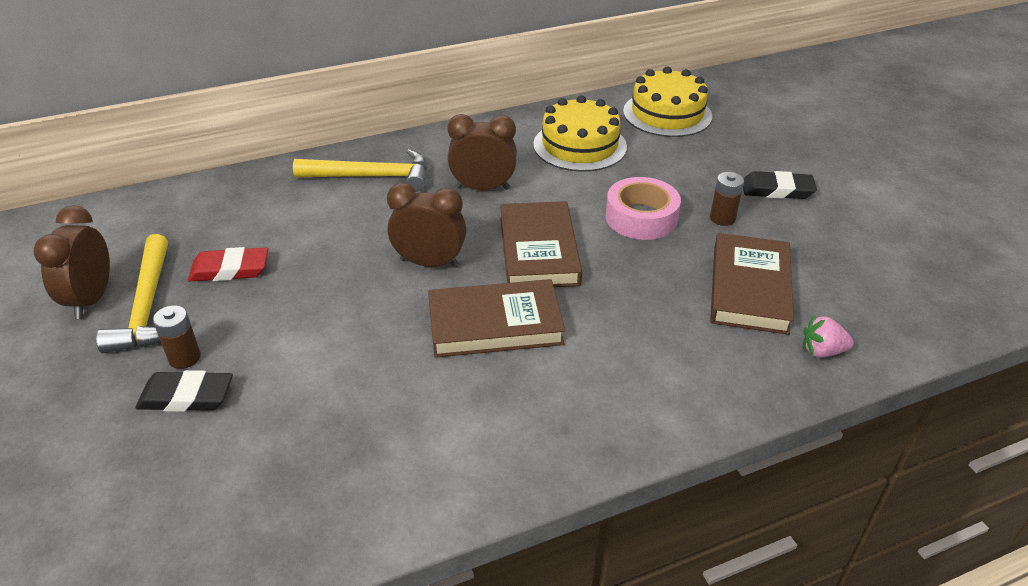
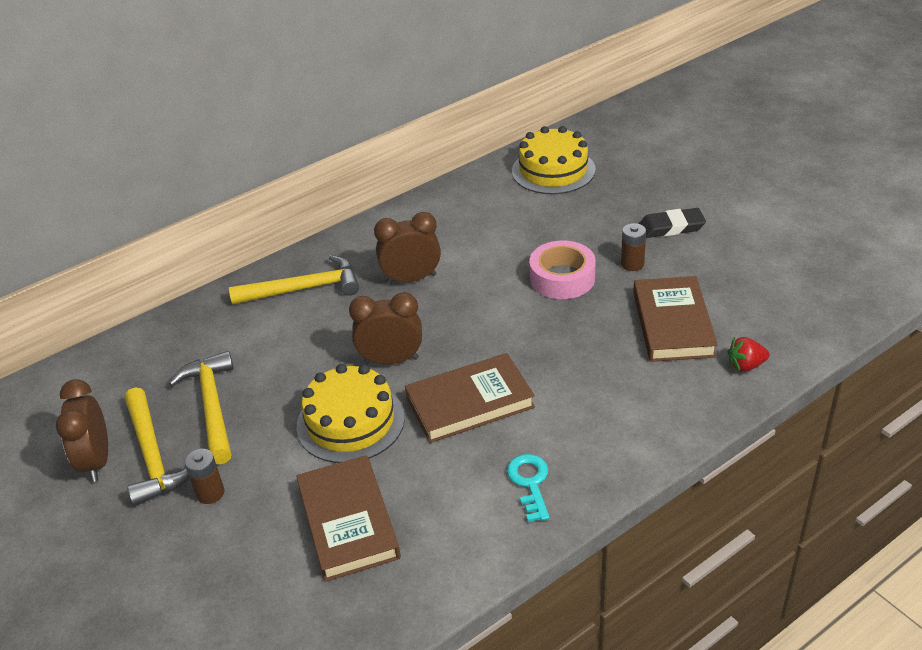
camera: 10 degrees left, 0 degrees up
(186, 396) = (229, 525): black eraser -> none
(230, 269) = (212, 405): red eraser -> yellow hammer
(528, 427) = (530, 483): none -> turquoise key
(539, 250) = (483, 328): brown book -> brown book (348, 521)
(580, 145) = (484, 218): yellow cake -> yellow cake (350, 422)
(822, 351) = (745, 366): pink strawberry -> red strawberry

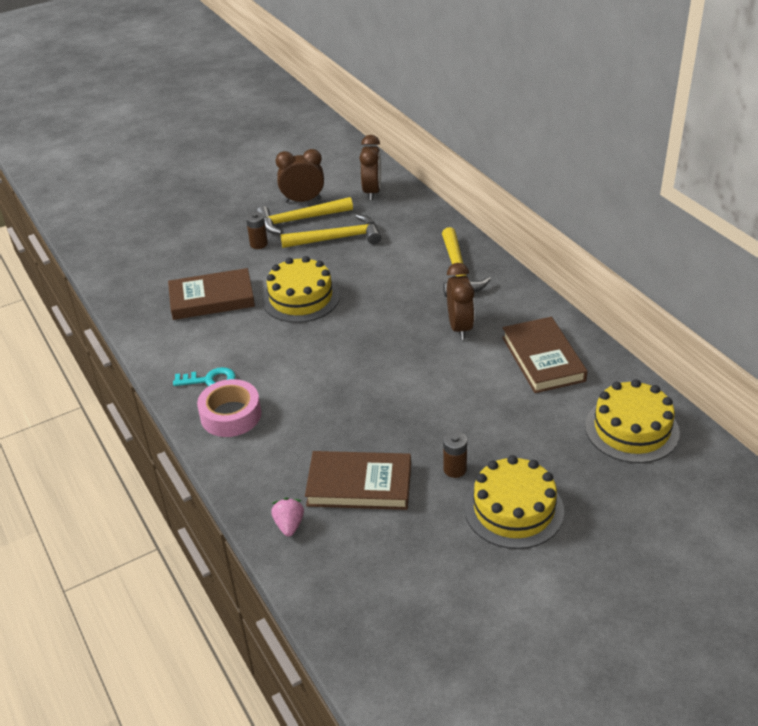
camera: 95 degrees right, 0 degrees up
(391, 360) = (359, 316): brown clock -> brown clock (372, 192)
(469, 402) = (300, 354): brown book -> brown book (543, 359)
(562, 278) = (442, 418): pink tape -> pink tape (231, 415)
(671, 227) = (514, 509): black eraser -> yellow cake
(745, 366) = (289, 525): red strawberry -> pink strawberry

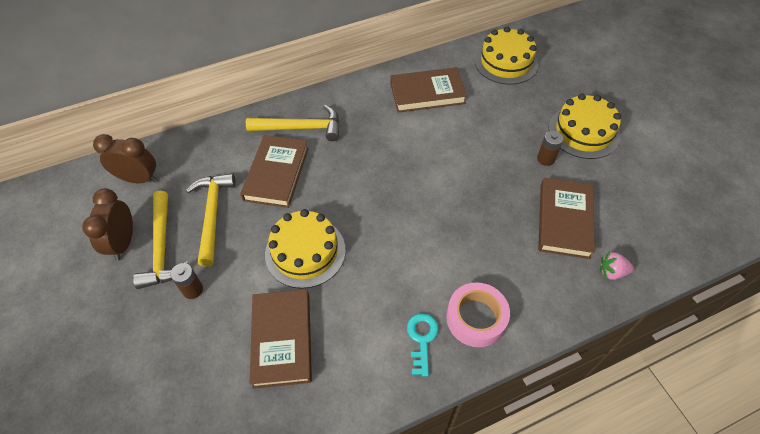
camera: 85 degrees left, 15 degrees up
(392, 266) = (276, 174): none -> brown book
(460, 327) = (379, 136): brown clock -> none

